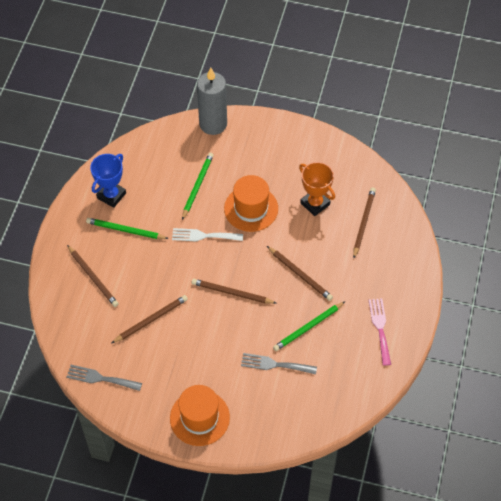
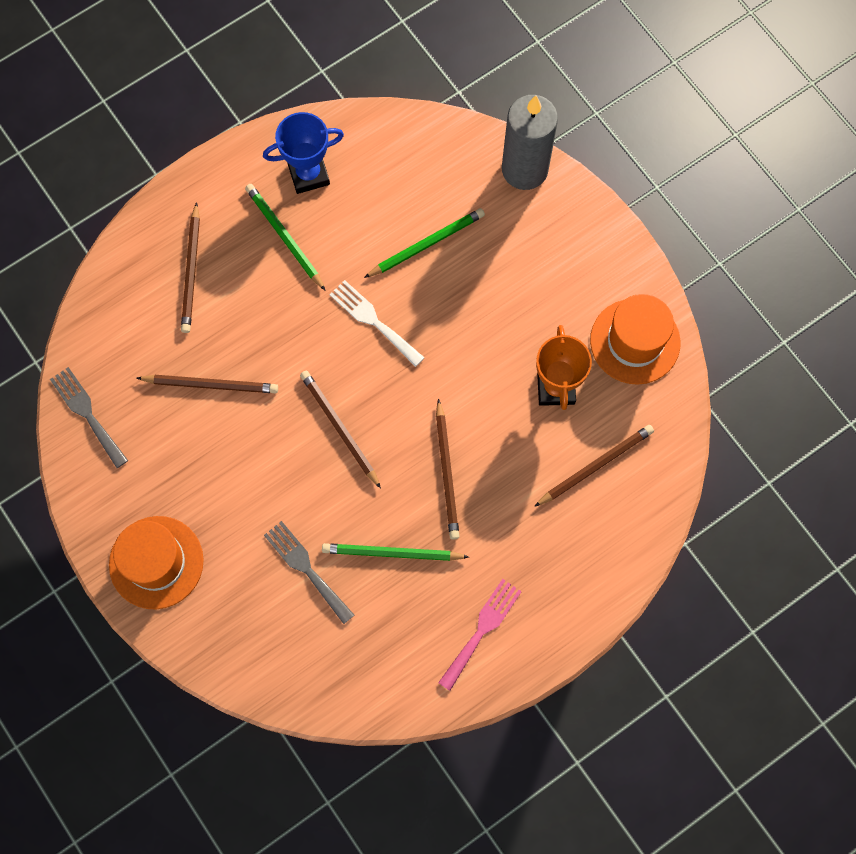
camera: 40 degrees right, 15 degrees up
(251, 208) = (466, 329): orange hat -> orange hat (635, 341)

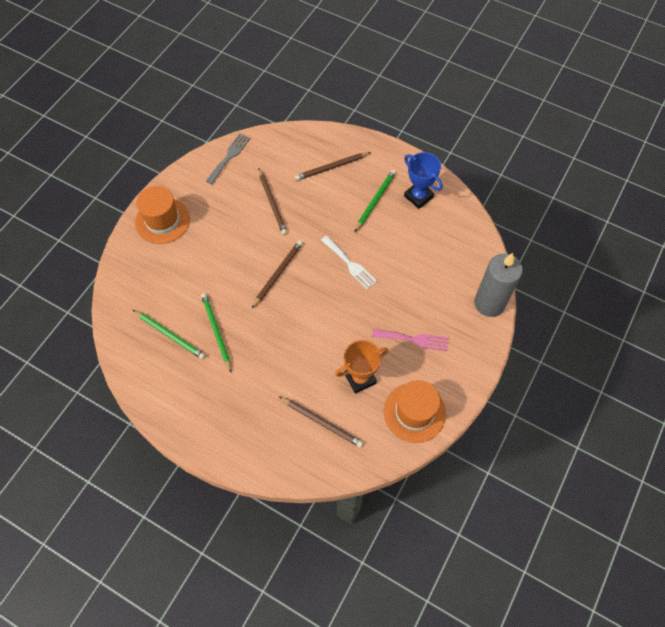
camera: 65 degrees right, 10 degrees down
(306, 568) = (189, 292): grey fork -> none
(373, 321) = (350, 264): white fork -> white fork turned 120 degrees clockwise
(426, 244) = (411, 271): green pencil -> green pencil (170, 335)
(447, 472) = (278, 340): brown pencil -> none
(482, 630) = (190, 399): pink fork -> pink fork (414, 339)

